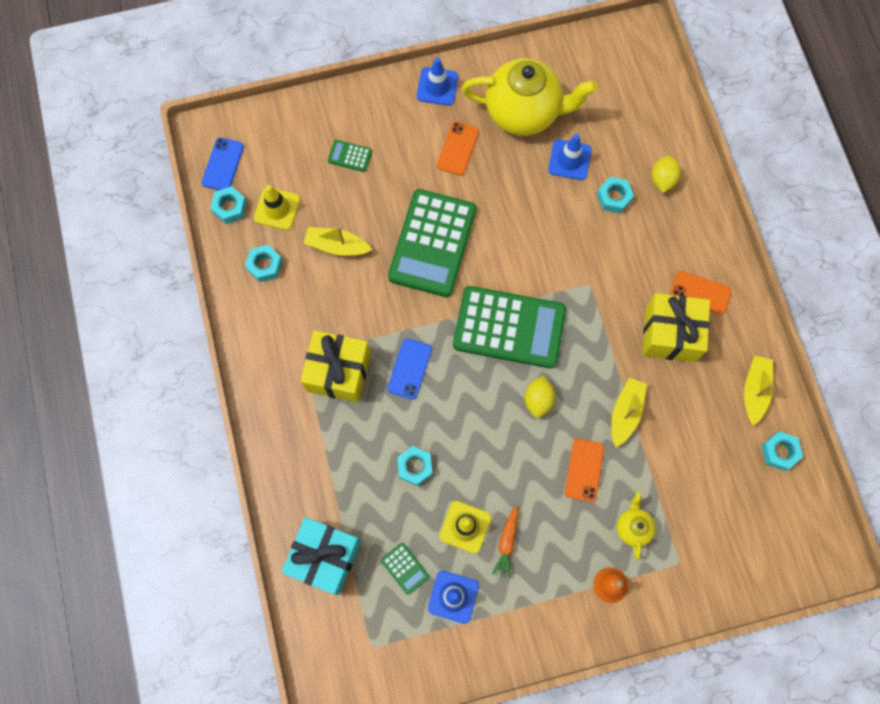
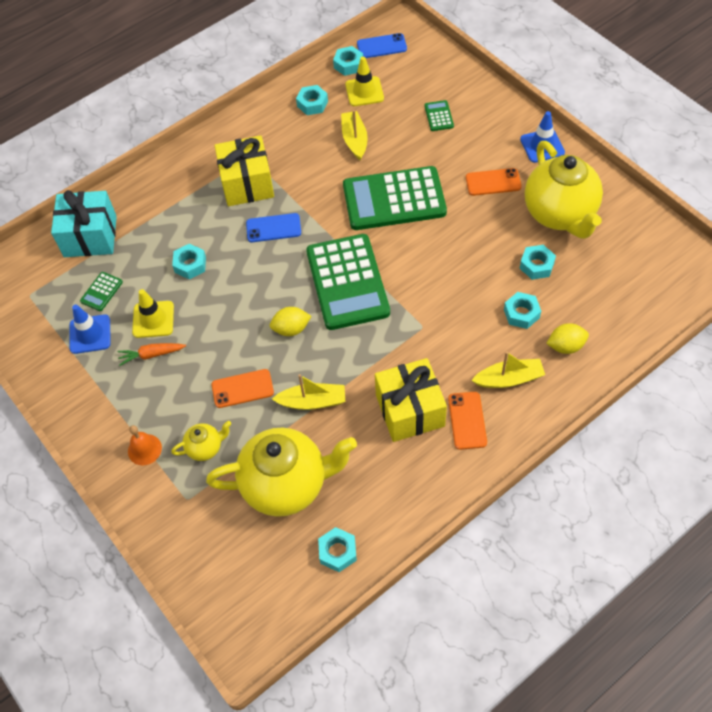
camera: 70 degrees right, 15 degrees down
(569, 160) = (536, 265): blue traffic cone -> turquoise nut
(699, 469) = (286, 484): none -> yellow teapot
(754, 391) = (390, 506): yellow boat -> yellow boat (509, 379)

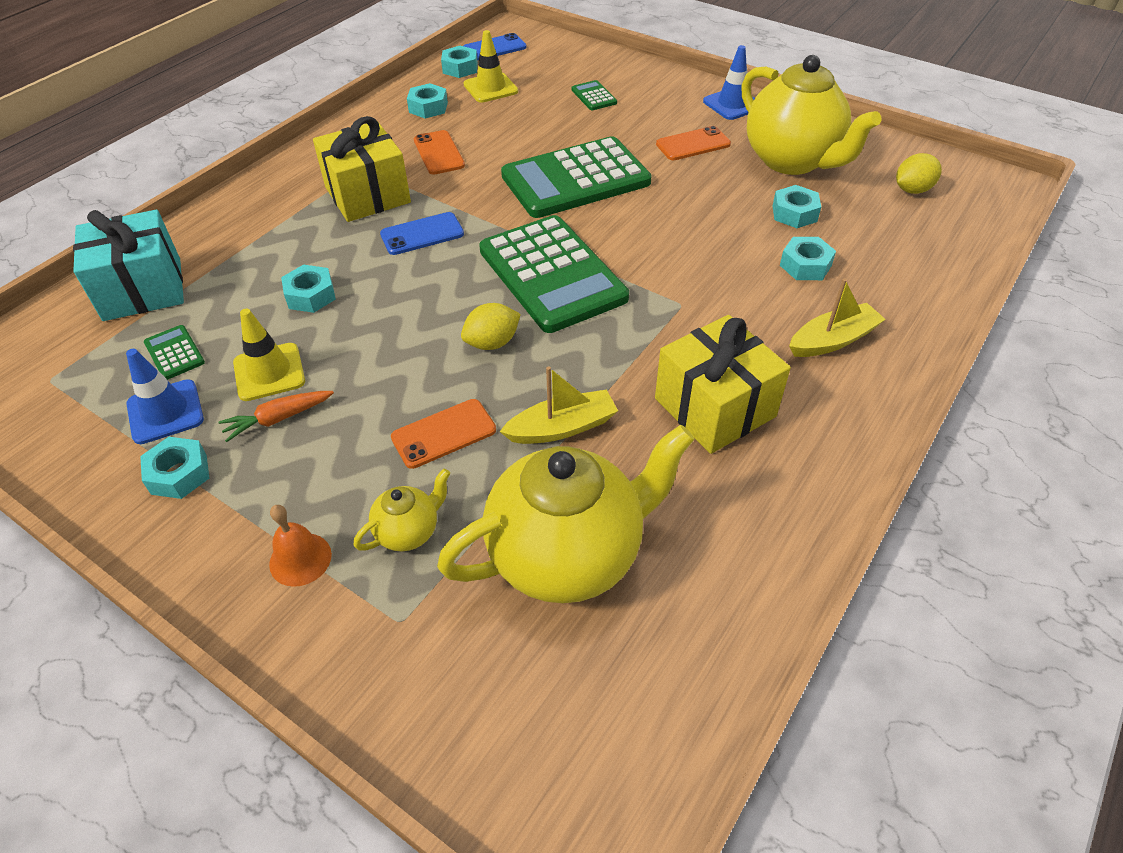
camera: 20 degrees left, 10 degrees down
(101, 292) = (174, 353): green calculator -> green calculator turned 135 degrees clockwise
(337, 552) = (698, 640): turquoise nut -> turquoise nut (179, 474)
(354, 140) = (497, 132): yellow boat -> none
(467, 420) = (804, 402): orange phone -> orange phone (439, 153)
(565, 346) = (884, 289): yellow lemon -> yellow lemon (912, 190)

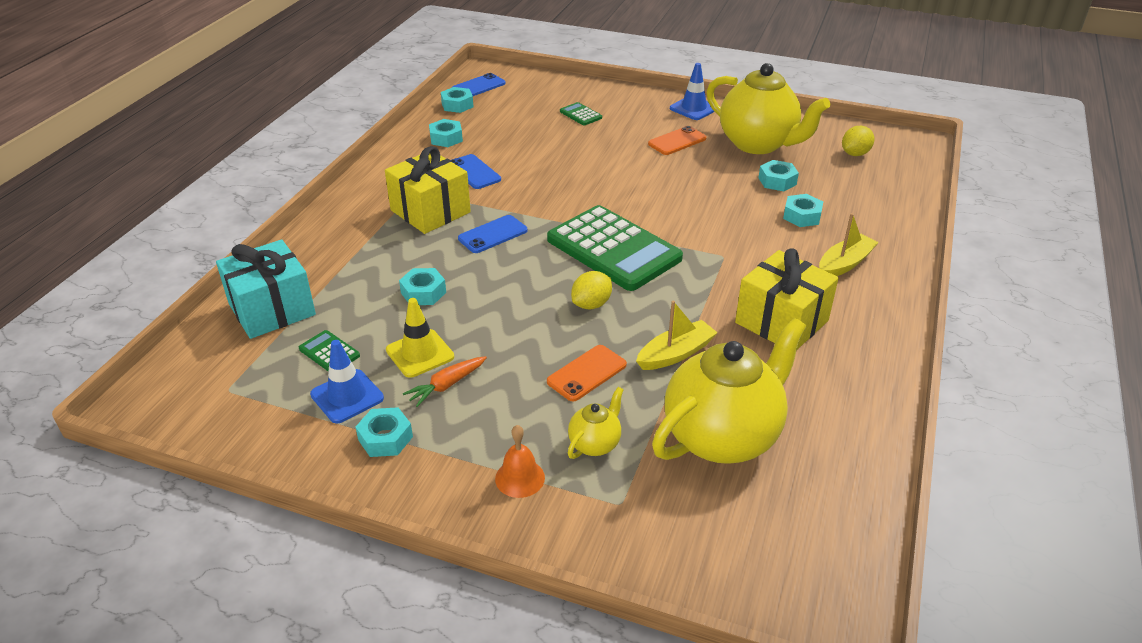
camera: 15 degrees left, 10 degrees down
(439, 153) = (474, 172): orange phone -> blue phone
(490, 88) = (491, 117): yellow traffic cone -> none
(575, 179) = (597, 178): green calculator -> none

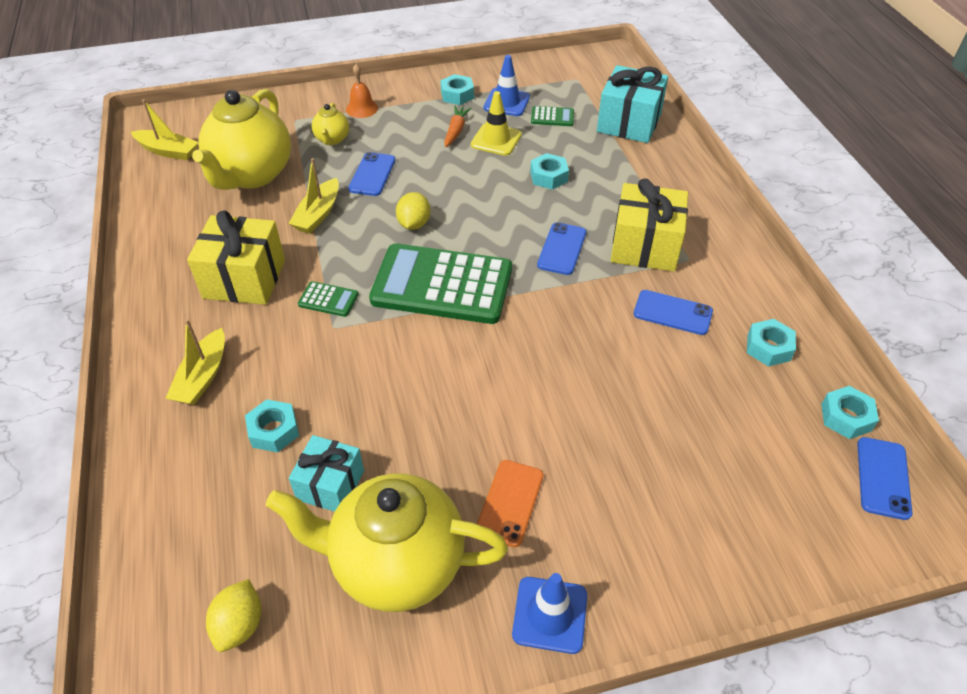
camera: 145 degrees right, 10 degrees up
(580, 115) = (684, 491): green calculator -> green calculator (328, 299)
(587, 373) = (372, 174): orange phone -> blue phone
(777, 181) = (330, 485): turquoise nut -> turquoise gift
(821, 532) = (168, 151): none -> yellow boat

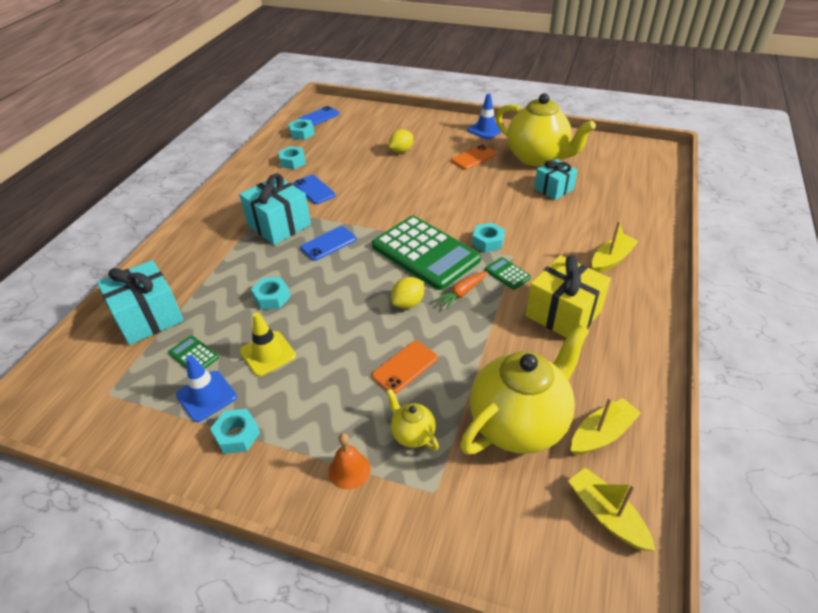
camera: 145 degrees left, 5 degrees down
(240, 625) = (613, 163): yellow lemon -> yellow lemon (401, 151)
(274, 431) = (575, 218): turquoise nut -> turquoise nut (488, 242)
(318, 214) = (477, 346): yellow boat -> yellow boat (601, 434)
(332, 139) = (412, 434): yellow teapot -> yellow teapot turned 75 degrees counterclockwise
(372, 174) = (405, 367): blue phone -> orange phone
(456, 131) = (289, 383): orange carrot -> orange carrot (462, 293)
(645, 246) = (279, 225): yellow gift -> turquoise gift

